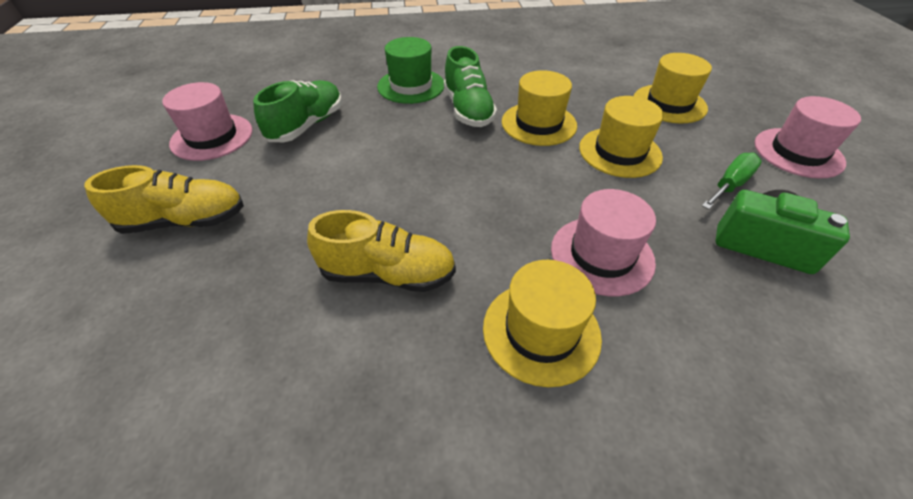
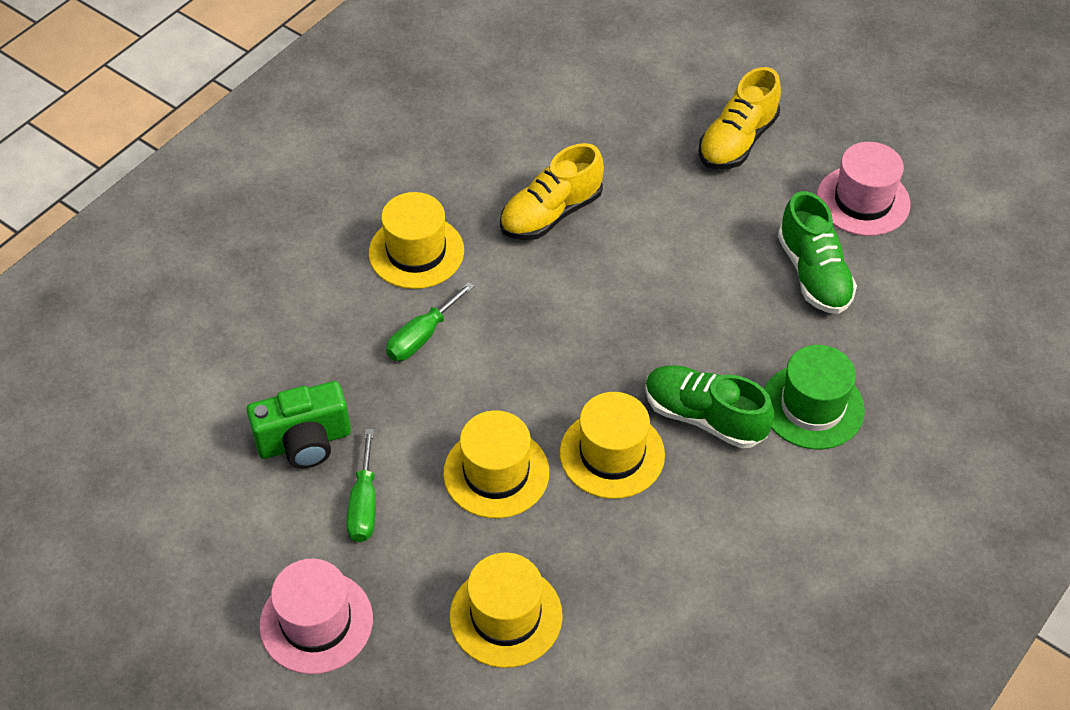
camera: 135 degrees right, 5 degrees up
(601, 255) = (422, 336): pink hat -> green screwdriver

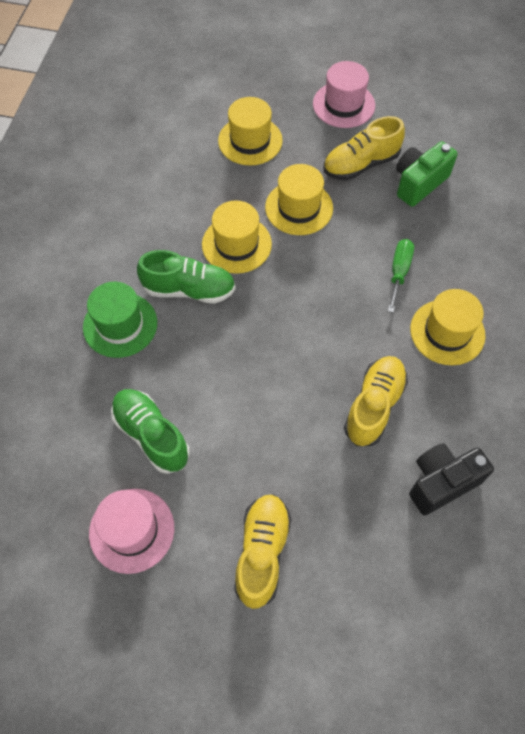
camera: 155 degrees right, 10 degrees up
(364, 504) = (361, 164): green screwdriver -> yellow shoe
(527, 131) = (441, 482): none -> black camera

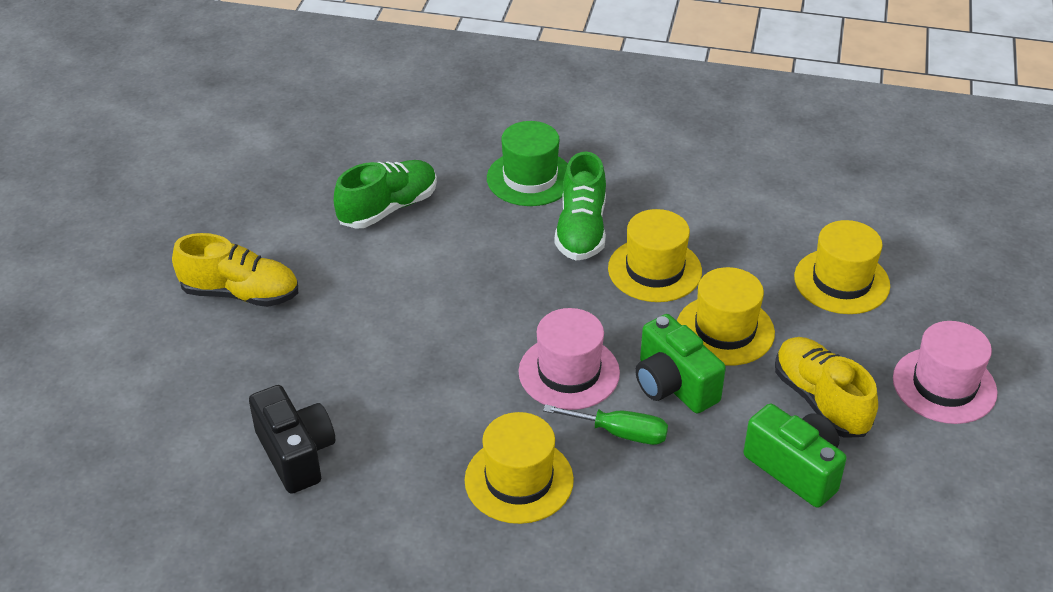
camera: 90 degrees right, 20 degrees down
(132, 530) = (284, 200): pink hat -> pink hat (569, 372)
(352, 240) = (673, 385): none -> green camera
(374, 406) = (408, 394): yellow shoe -> none

